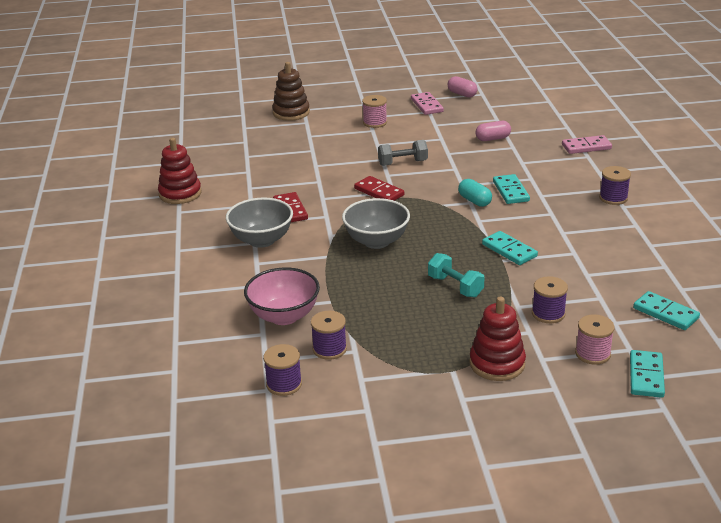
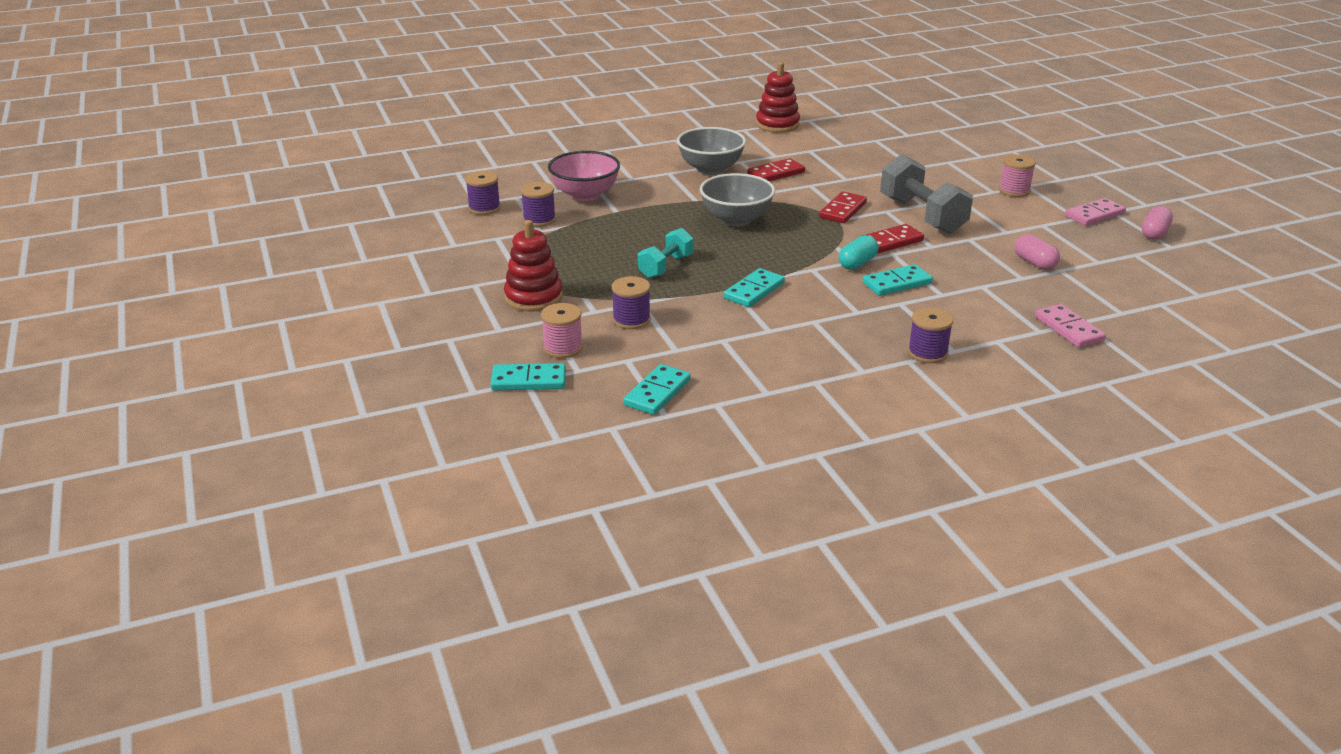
camera: 75 degrees right, 0 degrees up
(291, 113) = (997, 146): brown stacking toy -> none
(403, 163) = (922, 216): grey dumbbell -> grey dumbbell, size x1.69
(442, 182) = (891, 241): none -> red domino

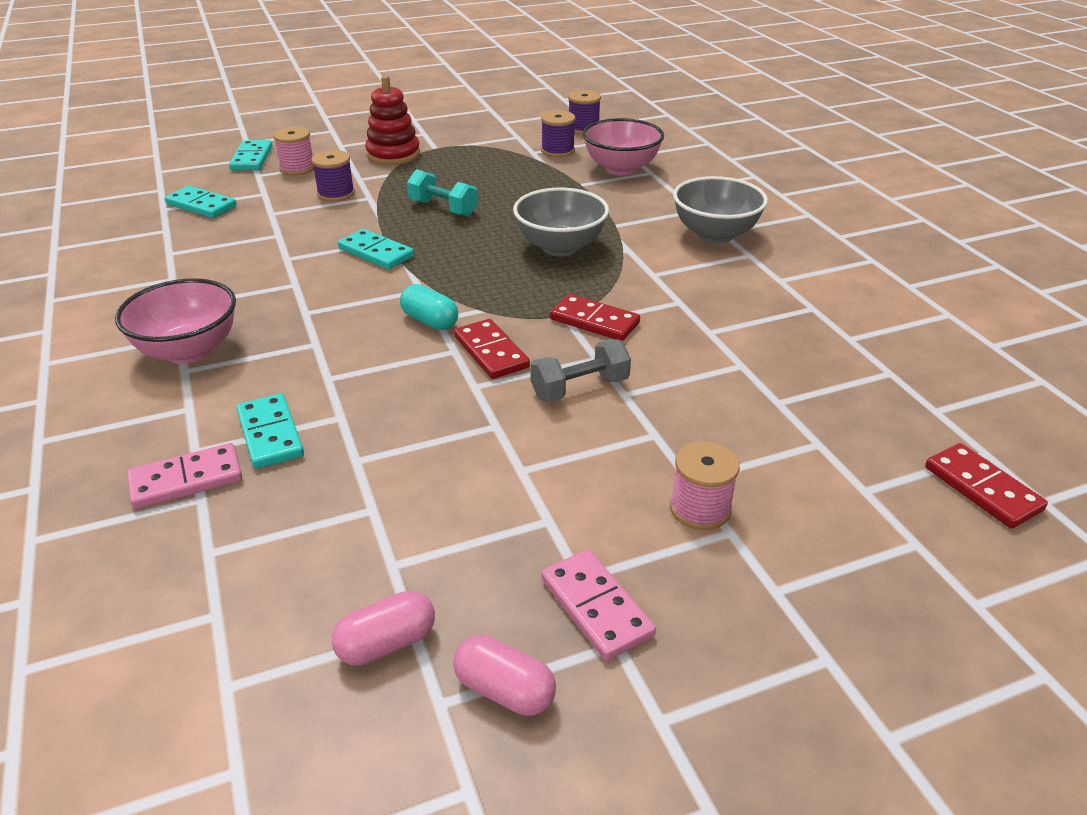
camera: 90 degrees right, 5 degrees up
(776, 173) = (713, 277): red domino -> red domino (982, 488)
(777, 124) = (908, 286): red stacking toy -> none
(897, 283) = (368, 345): turquoise domino -> turquoise domino (270, 434)
(922, 216) = (580, 388): grey dumbbell -> grey dumbbell, size x0.59
(927, 353) = (189, 351): purple spool -> pink bowl
(1034, 263) = (401, 482): pink capsule -> pink capsule (386, 643)

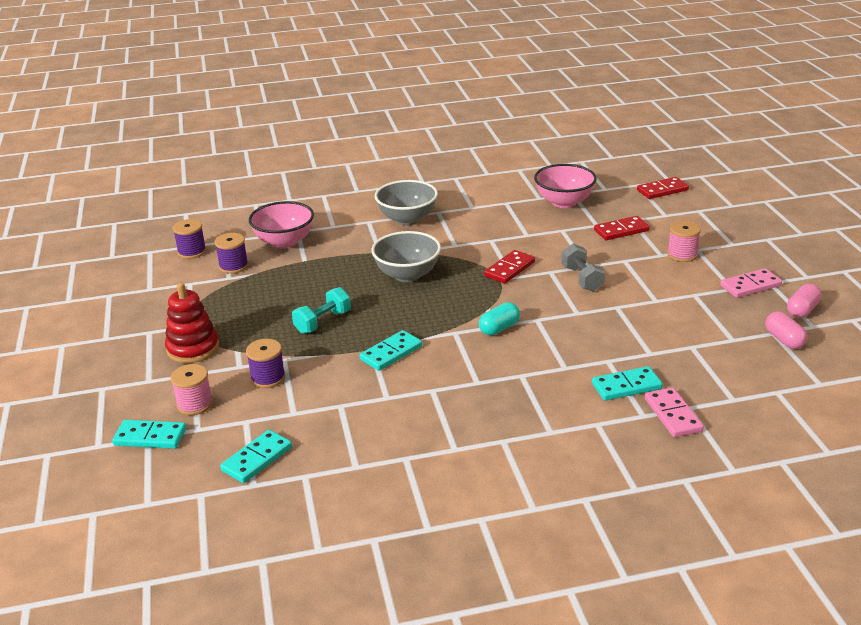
camera: 80 degrees left, 5 degrees down
(189, 351) = (524, 433): pink bowl -> pink bowl (564, 202)
(491, 352) = (541, 306): red domino -> red domino (621, 230)

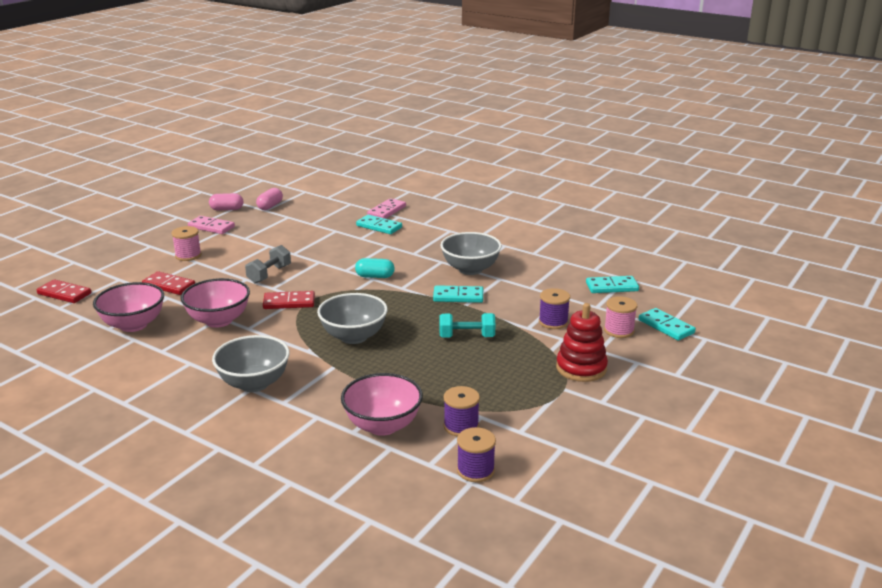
camera: 135 degrees left, 5 degrees down
(432, 390) = (470, 269): none -> grey bowl
(522, 233) = (218, 320): none -> pink bowl

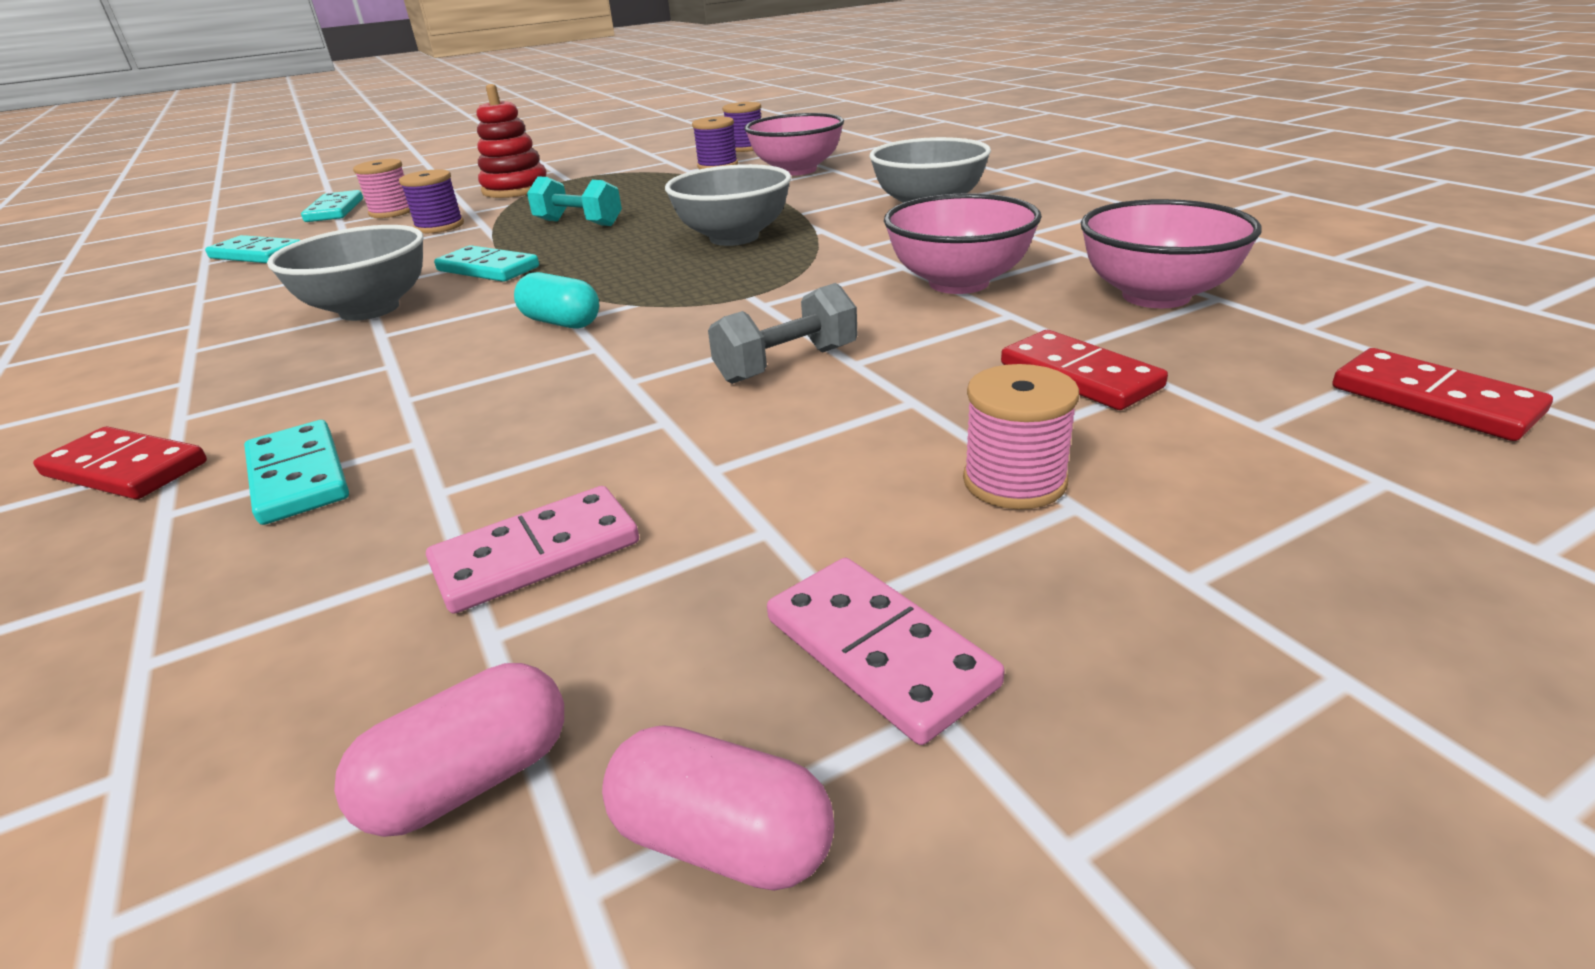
camera: 150 degrees left, 5 degrees up
(289, 302) = (793, 296): red domino -> red domino (126, 469)
(386, 211) = (134, 557): pink domino -> pink domino (537, 555)

